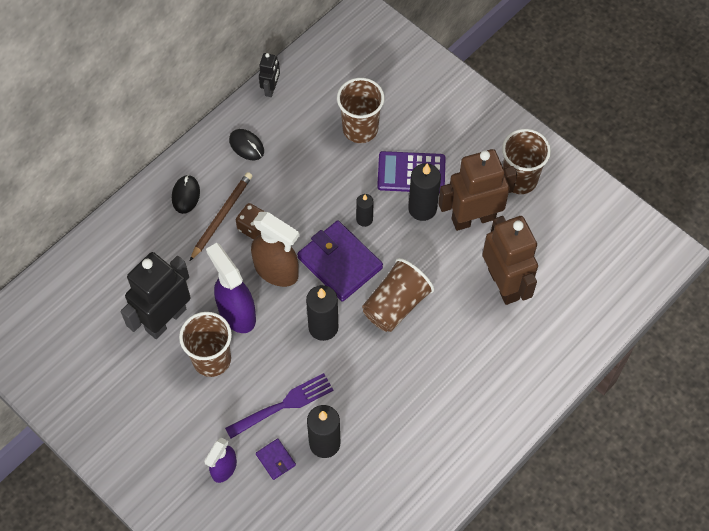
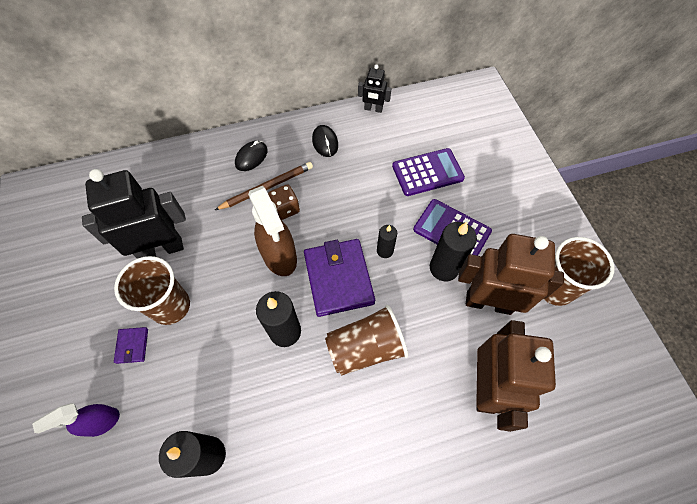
camera: 30 degrees right, 0 degrees up
(236, 313) = (221, 275): purple spray bottle -> none
(271, 89) = (373, 109): black robot -> black robot turned 60 degrees clockwise
(275, 460) = (152, 443): purple wallet -> purple wallet (132, 346)
(283, 405) = (199, 389): purple fork -> none
(360, 129) = (427, 172): brown cup -> purple calculator

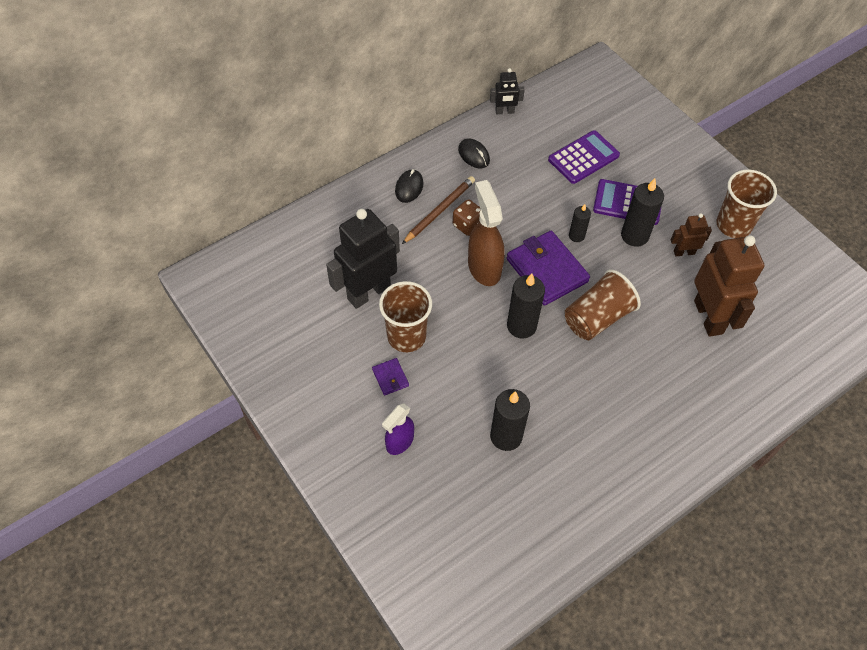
camera: 20 degrees left, 5 degrees down
(279, 256) = (484, 267): brown spray bottle -> brown spray bottle turned 150 degrees counterclockwise
(488, 302) = (684, 252): brown robot -> brown robot, size x0.49

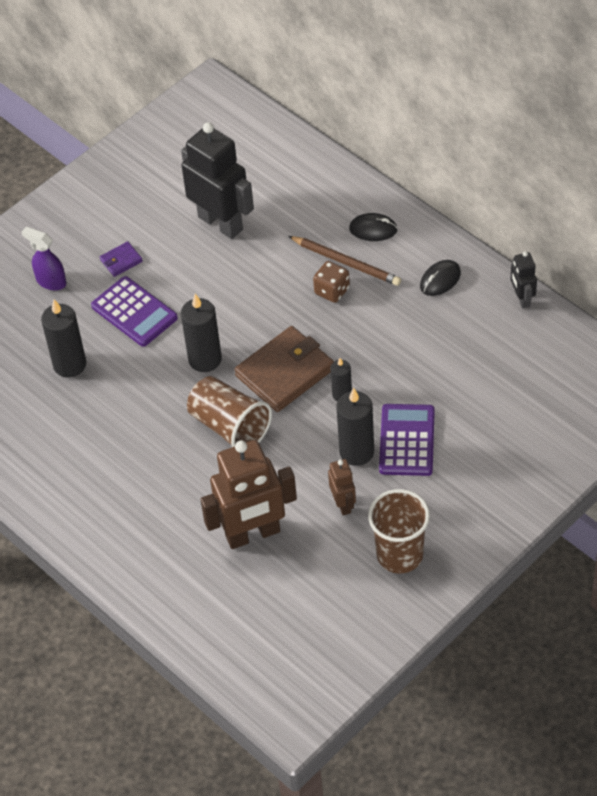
camera: 85 degrees right, 5 degrees down
(406, 336) = (172, 264): brown cup -> none
(484, 267) = (276, 315): brown spray bottle -> none
(546, 270) = (285, 372): purple wallet -> brown wallet
(583, 158) = (468, 388): purple calculator -> purple calculator (134, 312)

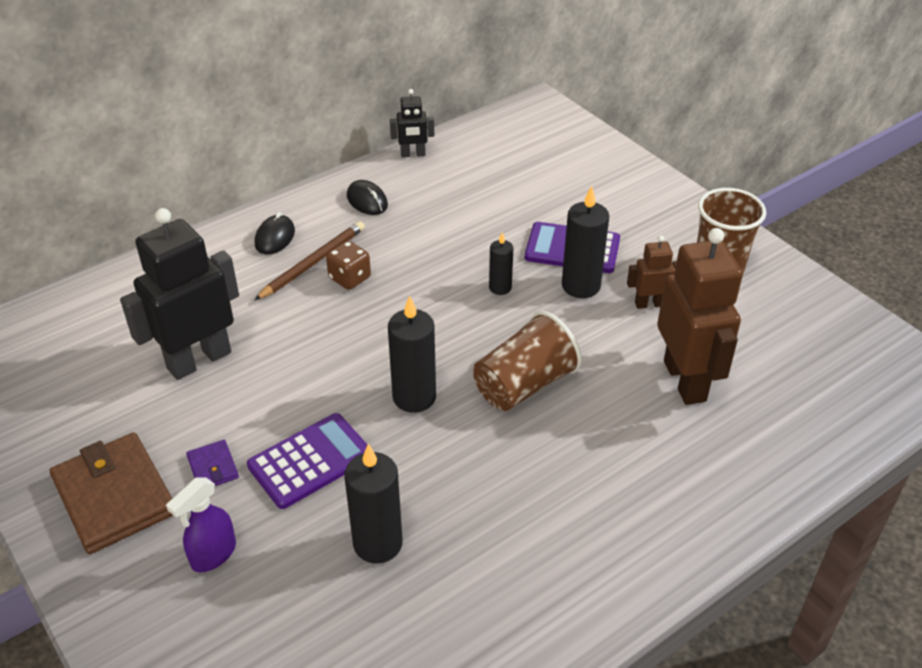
camera: 85 degrees left, 10 degrees down
(285, 372) = (455, 329): brown wallet -> brown wallet (114, 496)

